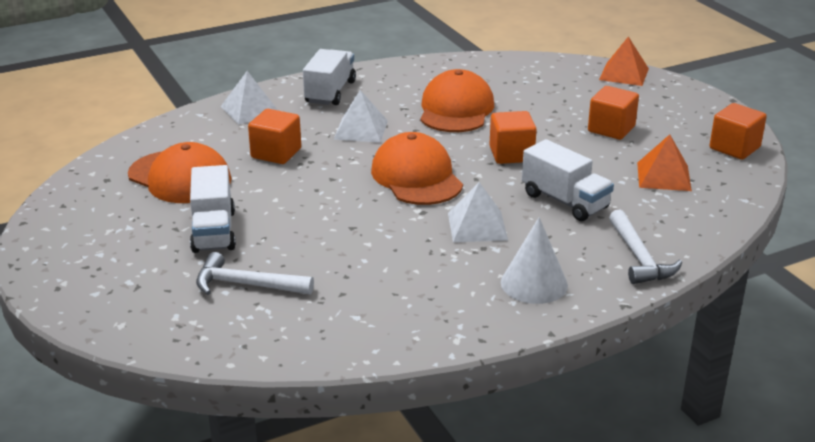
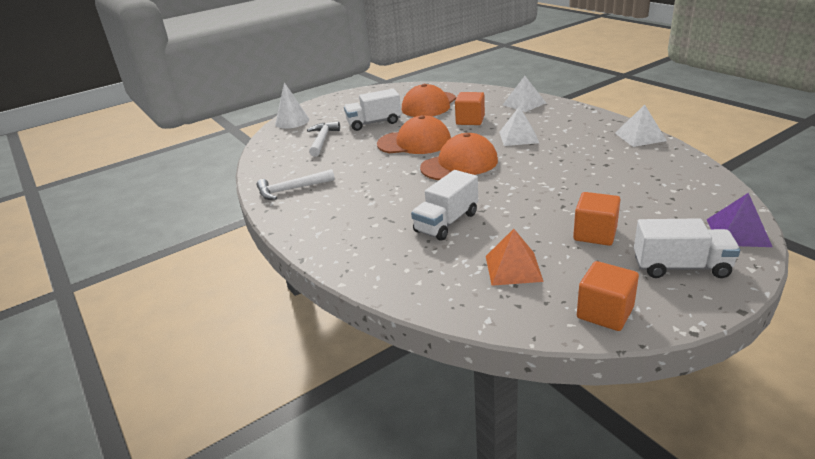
camera: 85 degrees right, 0 degrees up
(330, 92) = (569, 119): white truck -> white truck (680, 267)
(456, 109) = (577, 163): orange cap -> orange cap (414, 142)
(477, 226) = (399, 193): white pyramid -> white pyramid (640, 137)
(511, 154) = (514, 193): orange cube -> none
(534, 283) = (328, 221): white cone -> white cone (292, 121)
(624, 74) = (738, 232): orange pyramid -> purple pyramid
(639, 258) = (367, 262): white hammer -> white hammer (291, 190)

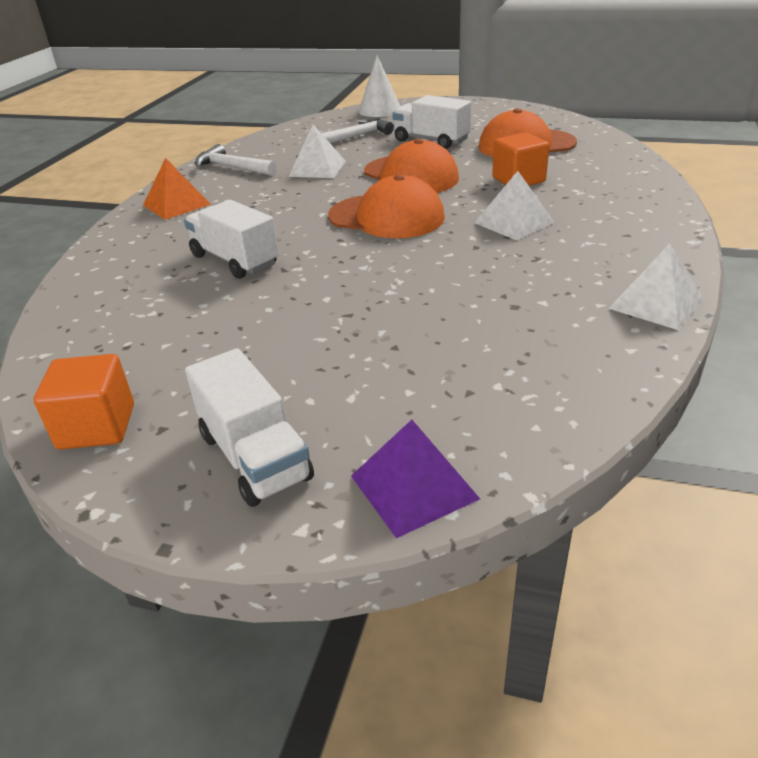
camera: 50 degrees right, 5 degrees up
(446, 222) = (235, 260): white truck -> white truck turned 45 degrees clockwise
(513, 268) = (162, 333): orange pyramid -> orange pyramid (176, 204)
(524, 104) = (628, 190): white pyramid -> white pyramid (317, 168)
(595, 234) = (291, 360): orange cube -> none

